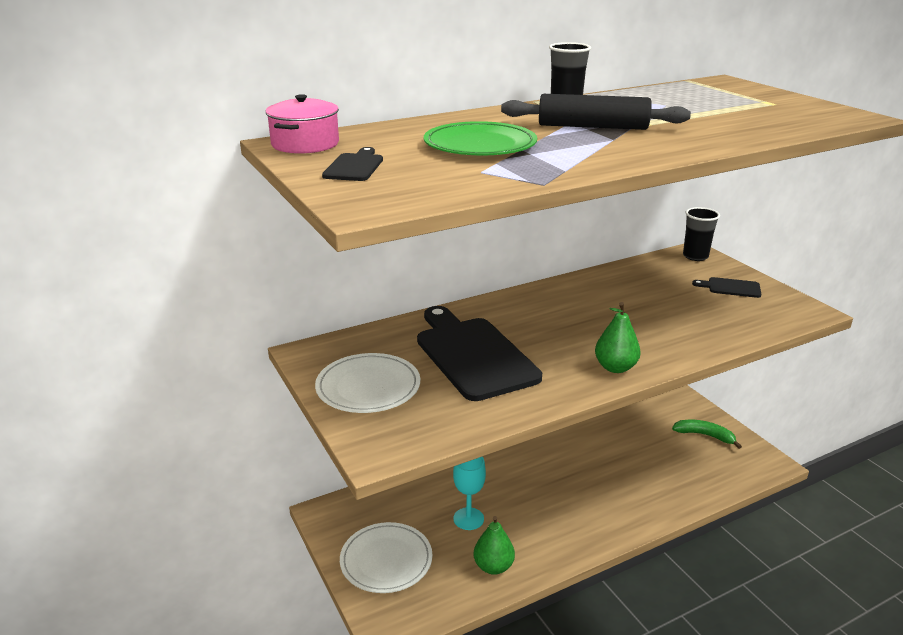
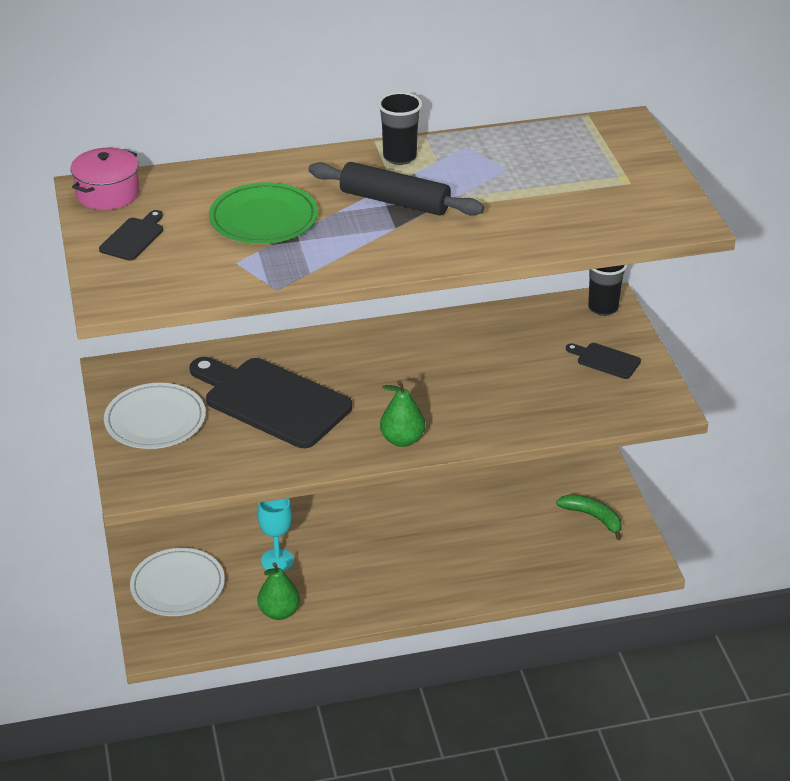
camera: 15 degrees right, 10 degrees up
(473, 355) = (272, 401): black cutting board -> black cutting board turned 45 degrees counterclockwise

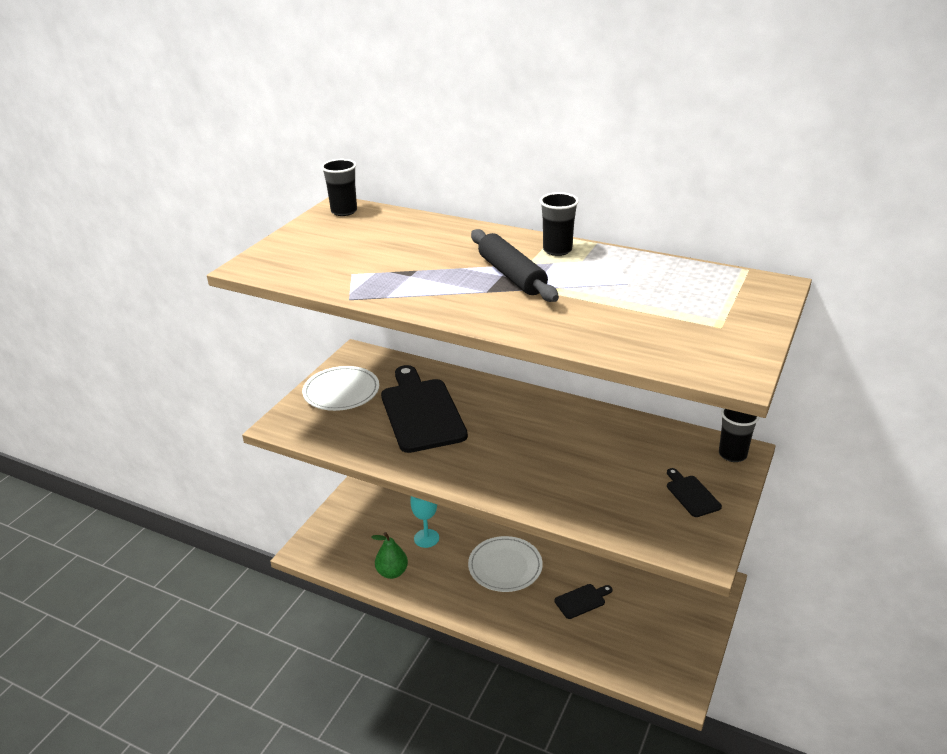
camera: 40 degrees right, 5 degrees down
(107, 193) = (344, 211): pink pot -> black cup
(133, 237) = (318, 239): black cutting board -> black cutting board (582, 600)
(177, 586) = (355, 522): white plate -> white plate (505, 566)
(263, 218) = (409, 255): green plate -> none
(402, 440) = (471, 478): green pear -> none
(593, 517) = (672, 629): green banana -> none

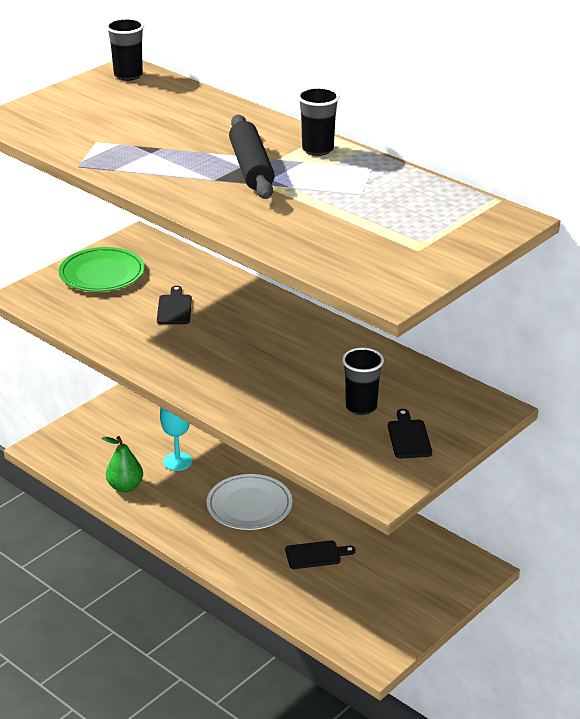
camera: 15 degrees right, 0 degrees up
(341, 391) = (102, 274): white plate -> green plate
(421, 412) = (174, 308): black cutting board -> black cutting board, size x0.44
(732, 454) = (481, 409): black cup -> black cup (361, 407)

